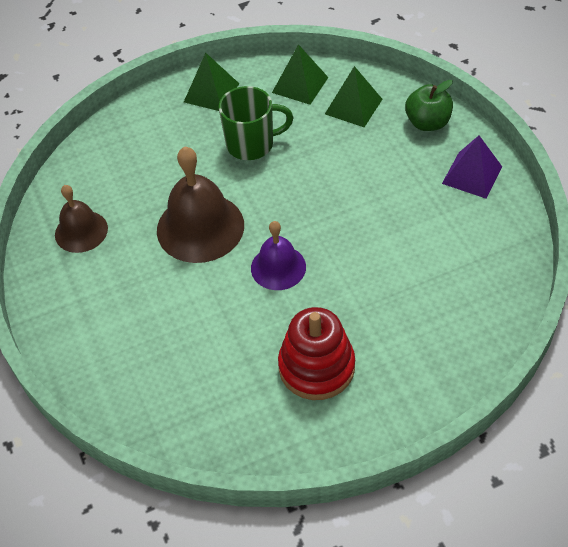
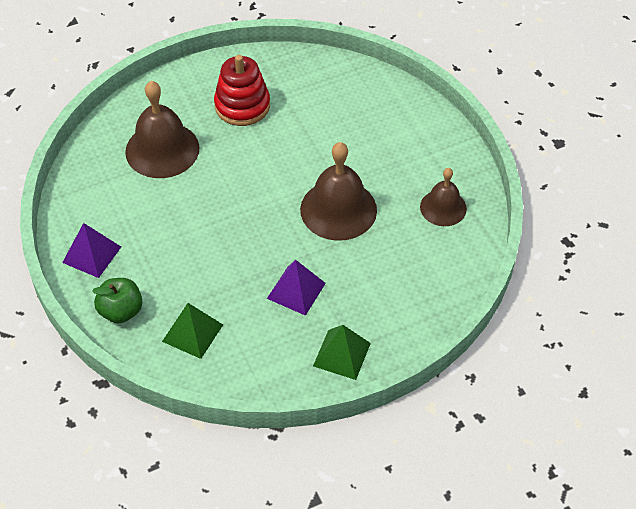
camera: 175 degrees right, 0 degrees up
(252, 144) = (296, 290): green mug -> purple pyramid
(278, 267) = (270, 175): purple bell -> none
(300, 85) = (247, 362): green pyramid -> none
(416, 300) = (162, 149): none -> brown bell

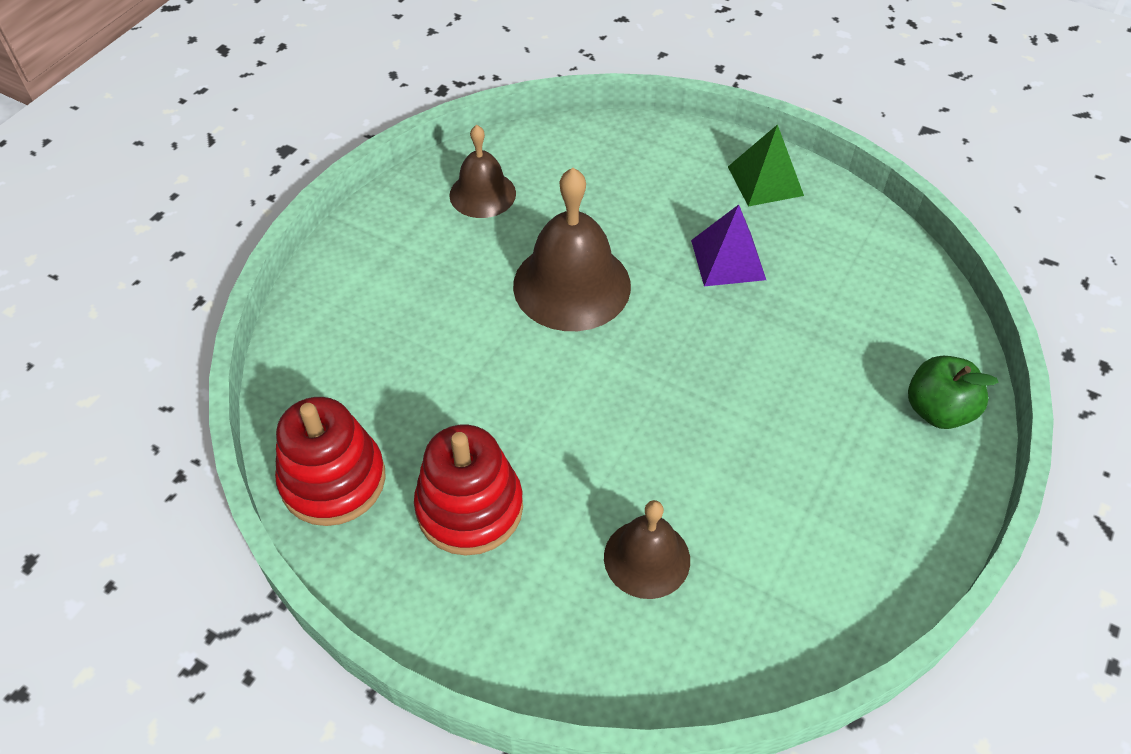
camera: 125 degrees left, 0 degrees up
(92, 254) = (902, 509): purple pyramid -> none
(162, 149) = (647, 558): brown bell -> brown bell, size x0.61
(192, 333) = (882, 319): green pyramid -> none
(298, 69) = (333, 480): none -> red stacking toy

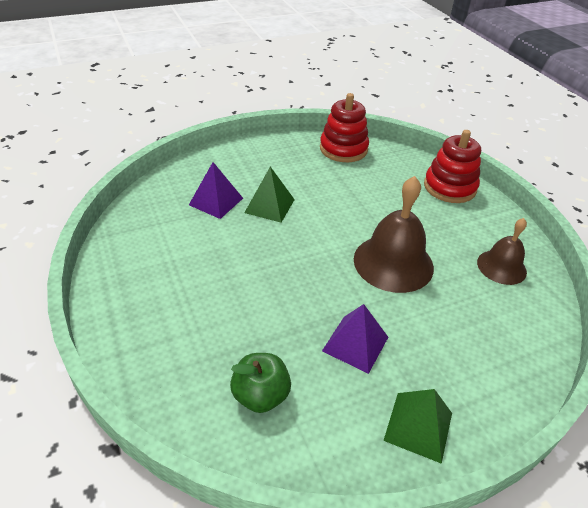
camera: 125 degrees right, 10 degrees down
(469, 508) = (293, 172): red stacking toy -> red stacking toy (449, 187)
(588, 479) = (269, 206): none -> green pyramid
(647, 558) = (216, 201): brown bell -> purple pyramid
(937, 410) = (150, 356): green apple -> green apple (261, 395)

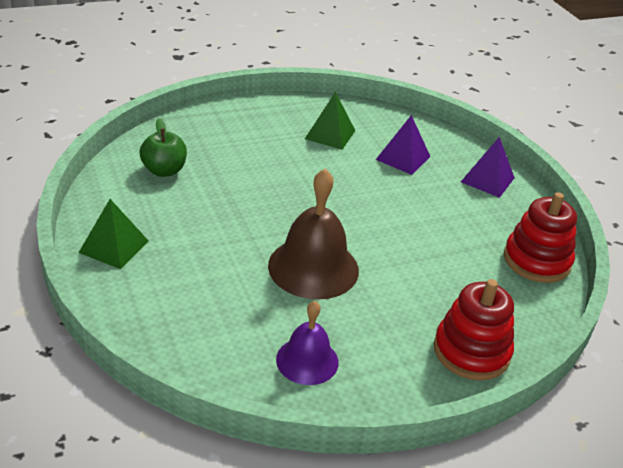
camera: 90 degrees right, 5 degrees down
(269, 206) = (401, 191): green pyramid -> green pyramid (330, 134)
(355, 344) = (205, 224): purple pyramid -> purple pyramid (487, 180)
(501, 267) = (307, 360): brown bell -> purple bell

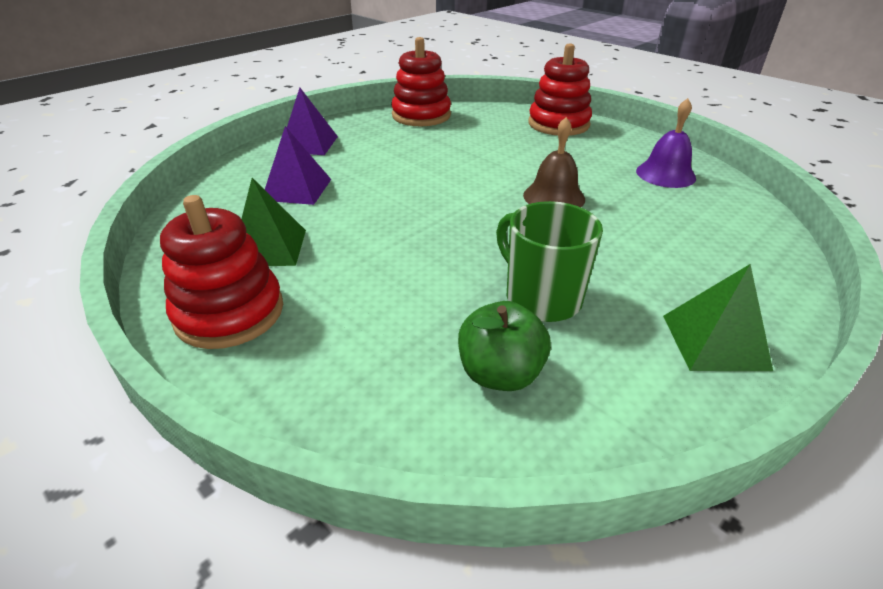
camera: 110 degrees left, 0 degrees up
(203, 206) = (541, 298): none -> green mug
(276, 114) = (229, 313): none -> red stacking toy
(313, 267) = (554, 197): brown bell -> brown bell, size x0.61

